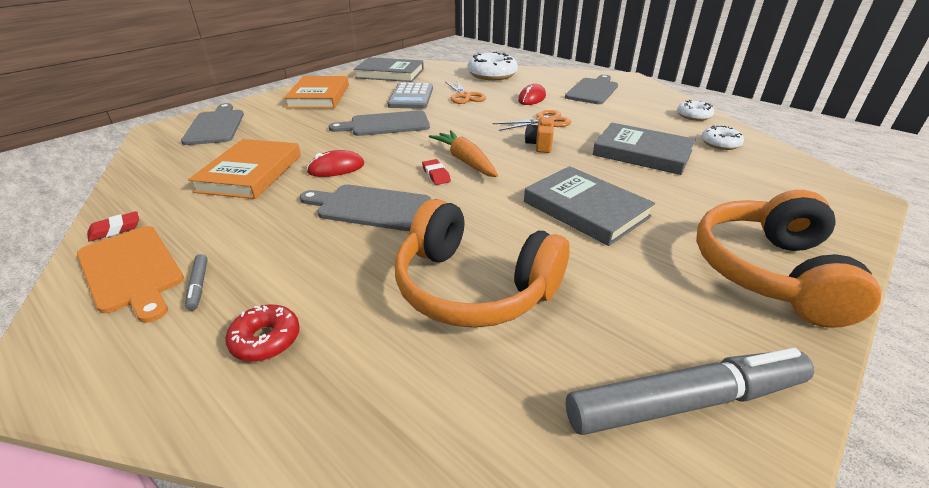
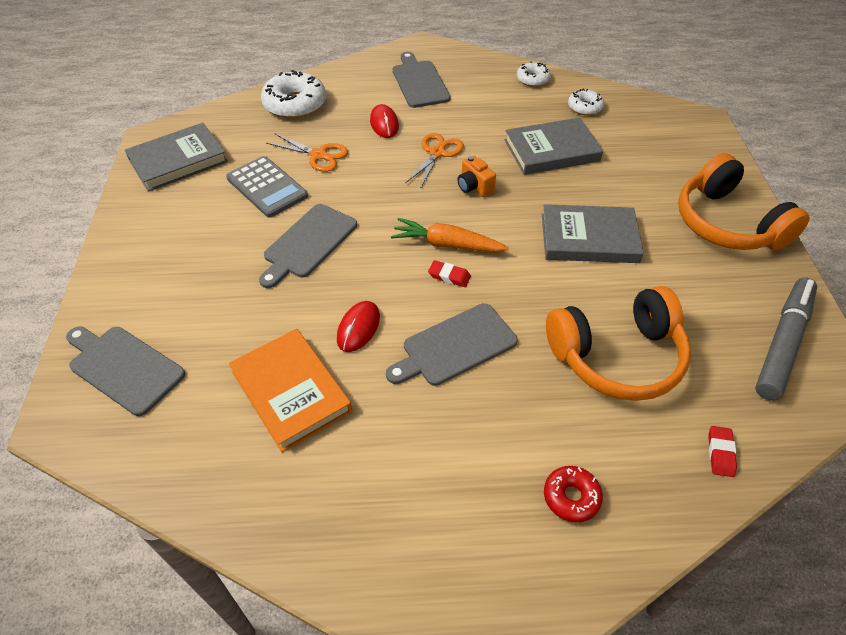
camera: 45 degrees left, 15 degrees up
(115, 229) = (292, 540): red eraser -> red eraser (720, 453)
(132, 270) = (388, 549): orange cutting board -> none
(199, 285) = (461, 510): grey marker -> none
(319, 96) = (160, 246): orange book -> none

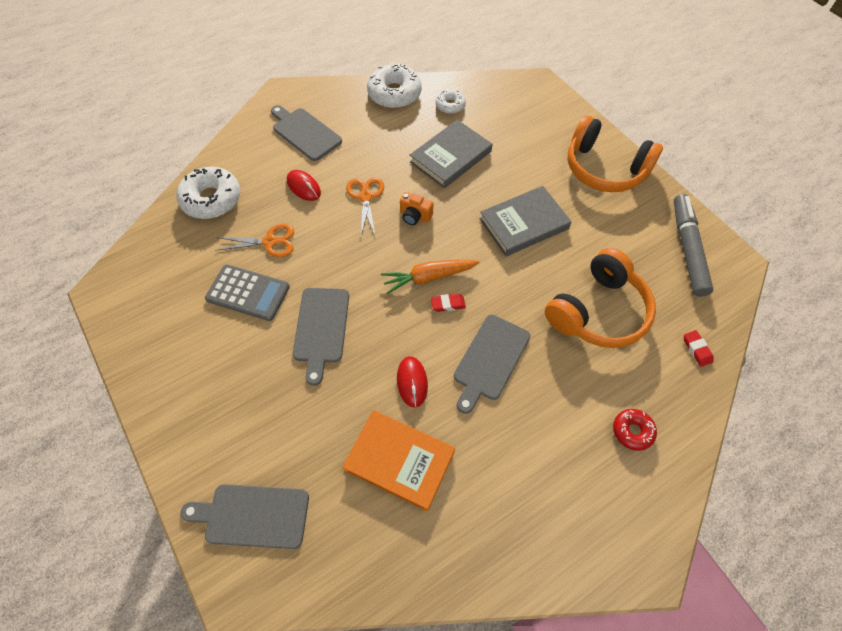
camera: 30 degrees left, 10 degrees up
(178, 160) = (146, 303): grey book -> none
(532, 79) = (394, 94): white donut -> white donut, size x1.81

